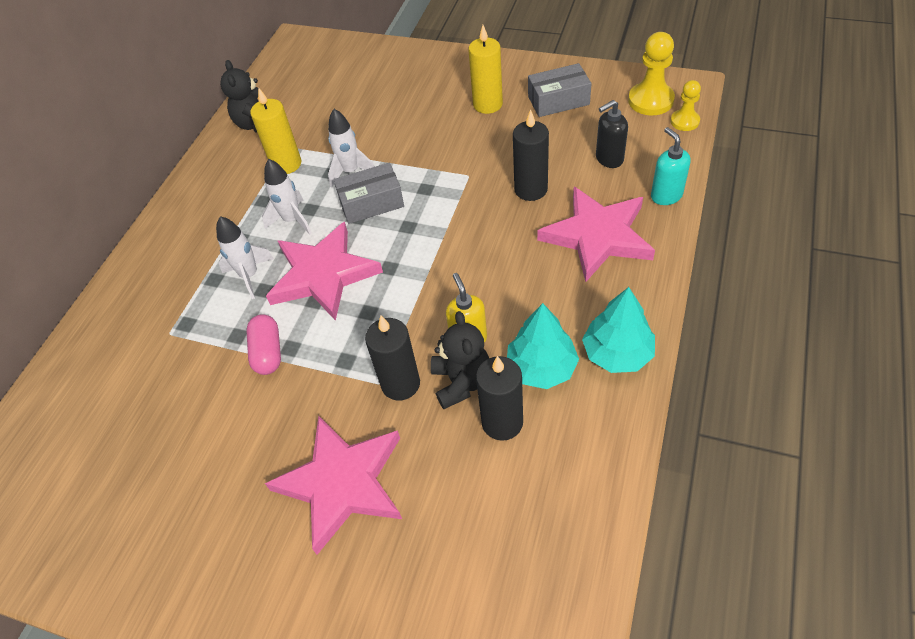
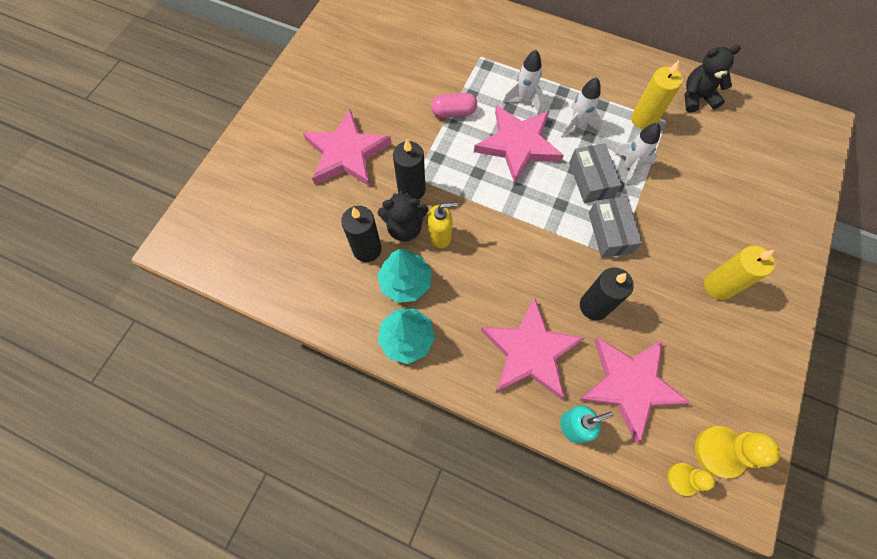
camera: 90 degrees right, 15 degrees up
(558, 101) = (722, 355): grey box -> grey box (610, 232)
(609, 159) = (629, 385): black soap dispenser -> pink star

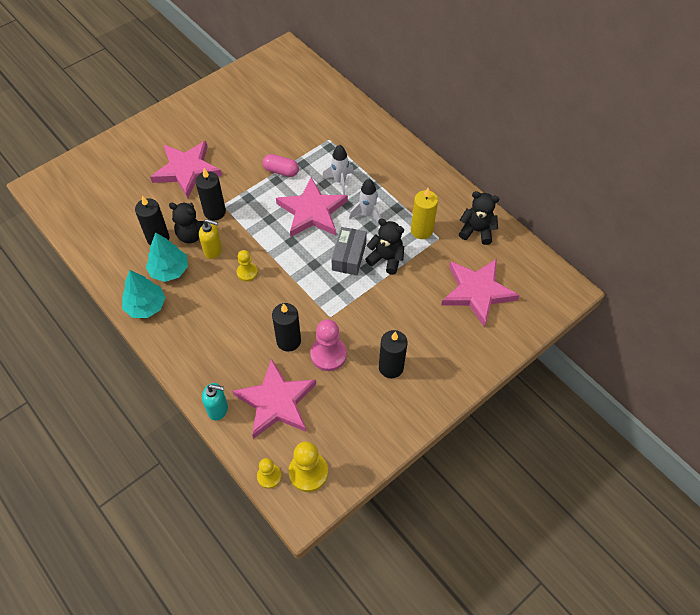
camera: 25 degrees right, 10 degrees down
(495, 246) = (247, 272): none -> yellow pawn
(530, 351) = (222, 350): pink star -> pink star (477, 292)
(610, 232) = (336, 298): grey box -> none
(630, 166) = (386, 259): white rocket -> black teddy bear
(646, 302) = (328, 354): none -> pink pawn
(718, 286) = (391, 367): yellow candle -> black candle

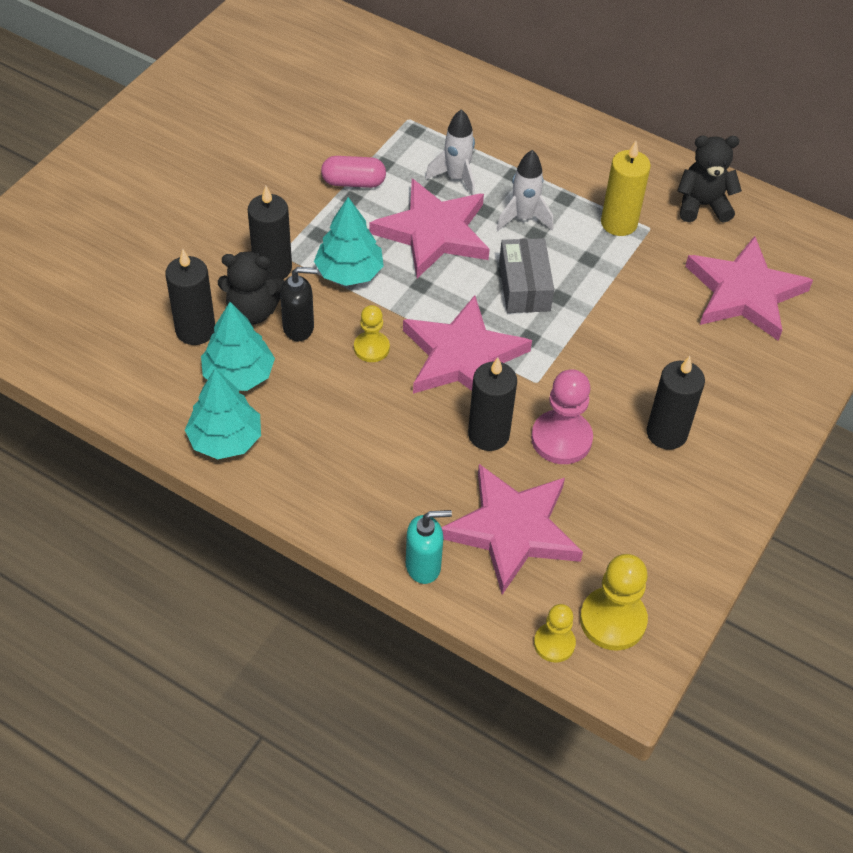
camera: 20 degrees left, 5 degrees down
(187, 170) = (194, 214): pink star -> pink star (463, 356)
(213, 250) = (299, 327): yellow soap dispenser -> black soap dispenser
(255, 224) = (349, 272): none -> turquoise tree
(386, 259) = (584, 277): black teddy bear -> none

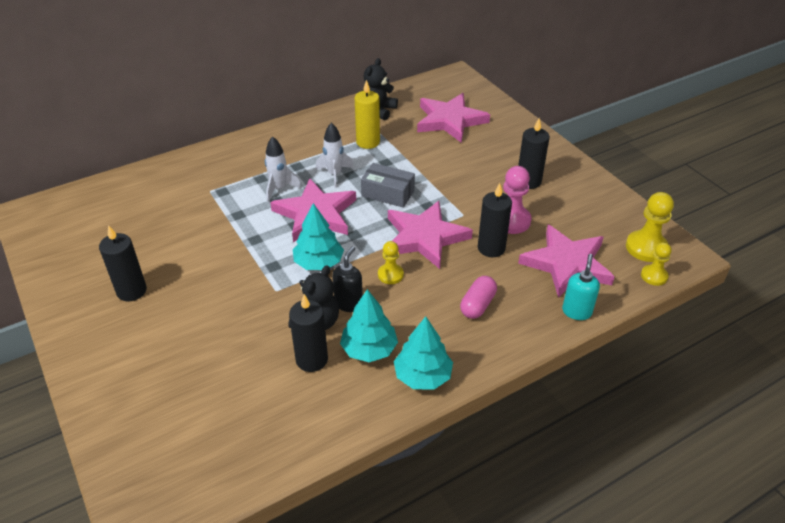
camera: 60 degrees left, 10 degrees down
(272, 268) = (285, 299): black candle -> black candle (131, 291)
(353, 182) = (242, 234): pink capsule -> pink capsule (477, 305)

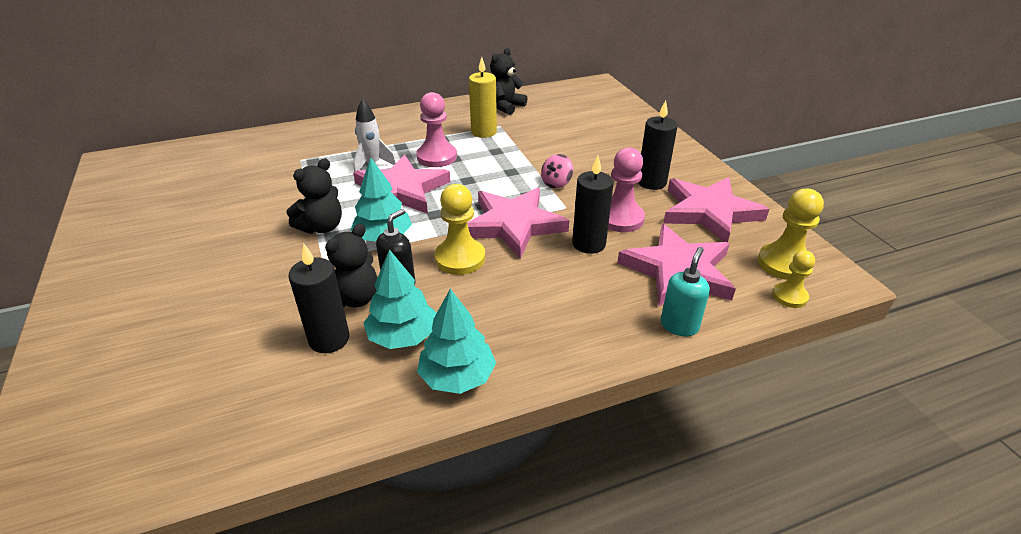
camera: 10 degrees right, 5 degrees down
(131, 291) = (168, 243): black candle -> none
(261, 259) = (322, 227): none -> black teddy bear
(334, 174) = (437, 157): white rocket -> pink pawn
(388, 193) = (487, 179): grey box -> none
(390, 275) = (460, 258): yellow pawn -> yellow pawn, size x1.63
(448, 191) = (556, 183): none -> pink spinning top
(450, 120) = (578, 121): pink star -> pink star (709, 212)
(477, 305) = (554, 303): pink capsule -> none

